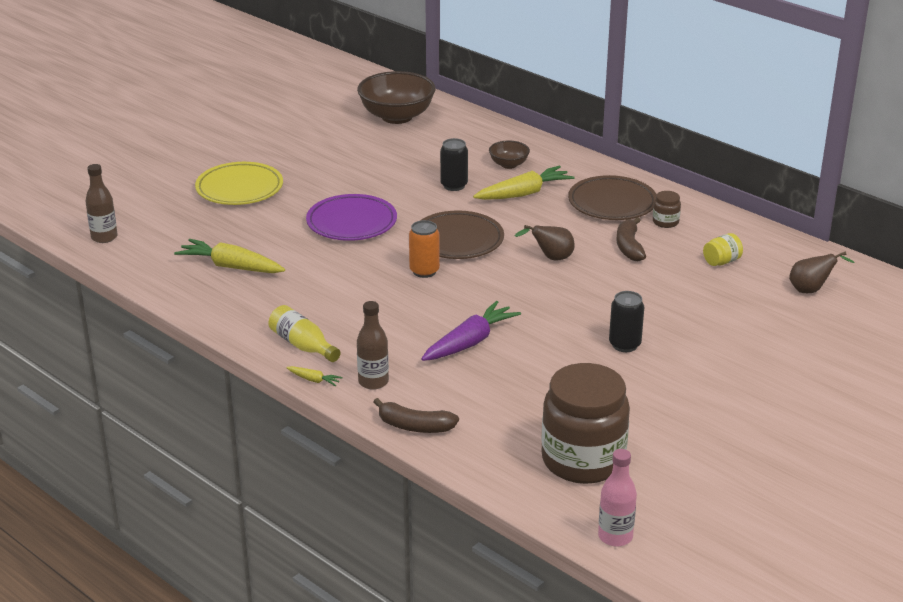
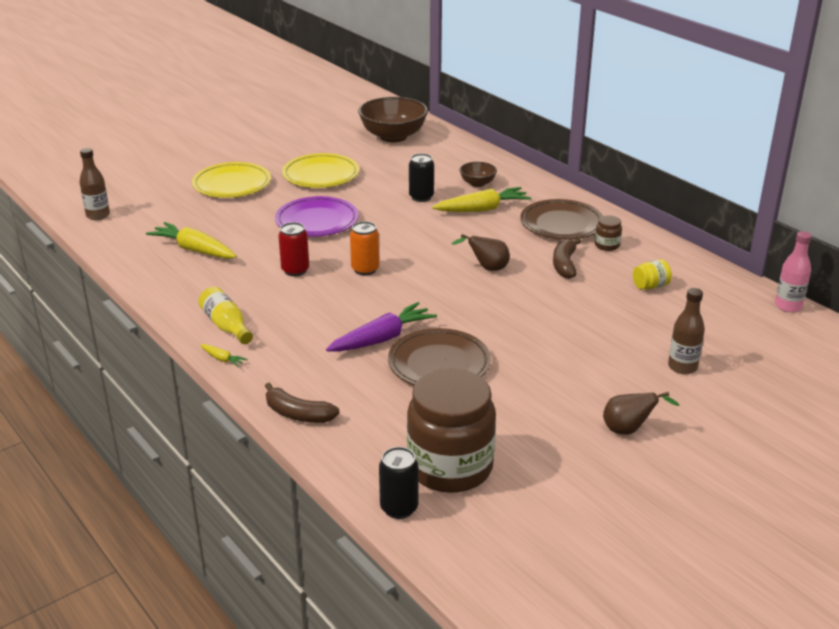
camera: 10 degrees right, 0 degrees up
(334, 169) = (321, 175): none -> yellow plate
(350, 279) = (295, 270): none -> red can
(373, 382) = (276, 367): brown bottle -> brown bottle (682, 367)
(457, 240) = (406, 245): brown plate -> brown plate (439, 364)
(615, 536) = (455, 553): pink bottle -> pink bottle (788, 306)
(624, 345) = (530, 356): black can -> black can (399, 508)
(811, 290) = (732, 321): brown pear -> brown pear (628, 430)

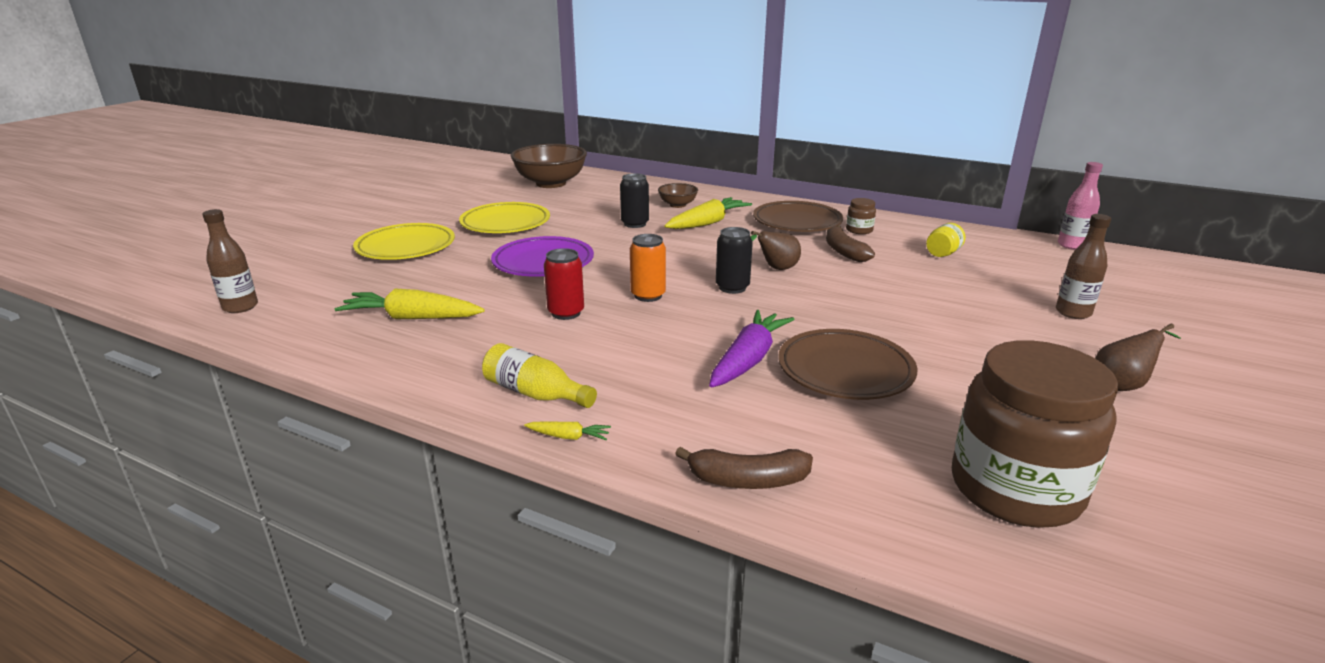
camera: 25 degrees left, 5 degrees down
(399, 508) = (1033, 572): black can -> black can (732, 287)

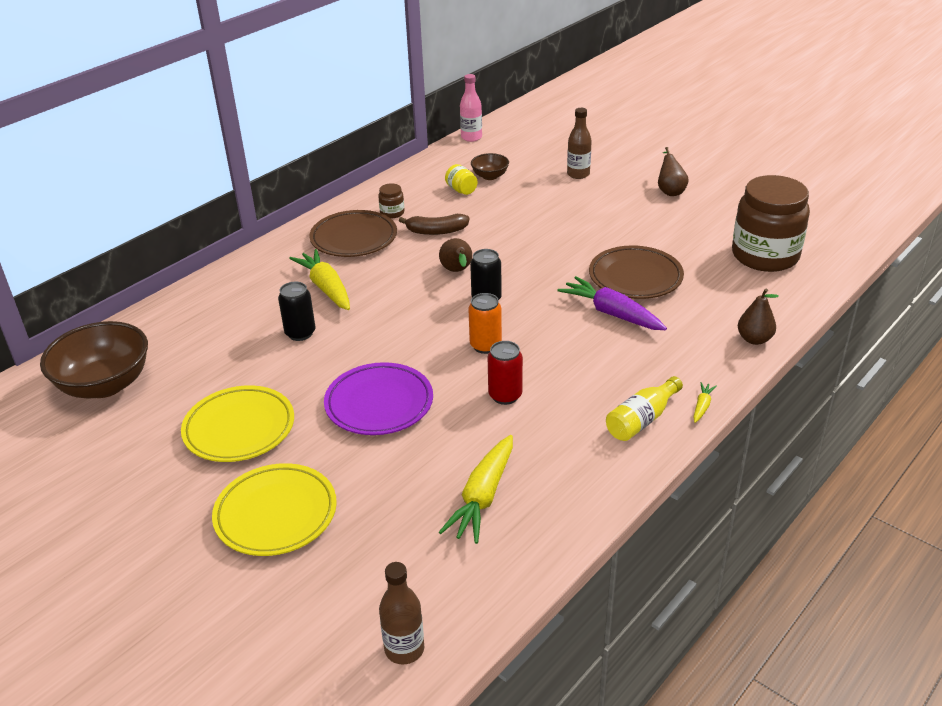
camera: 75 degrees left, 10 degrees up
(677, 205) = (259, 298): brown bowl -> brown bowl (490, 176)
(747, 480) = (754, 339): brown banana -> brown pear

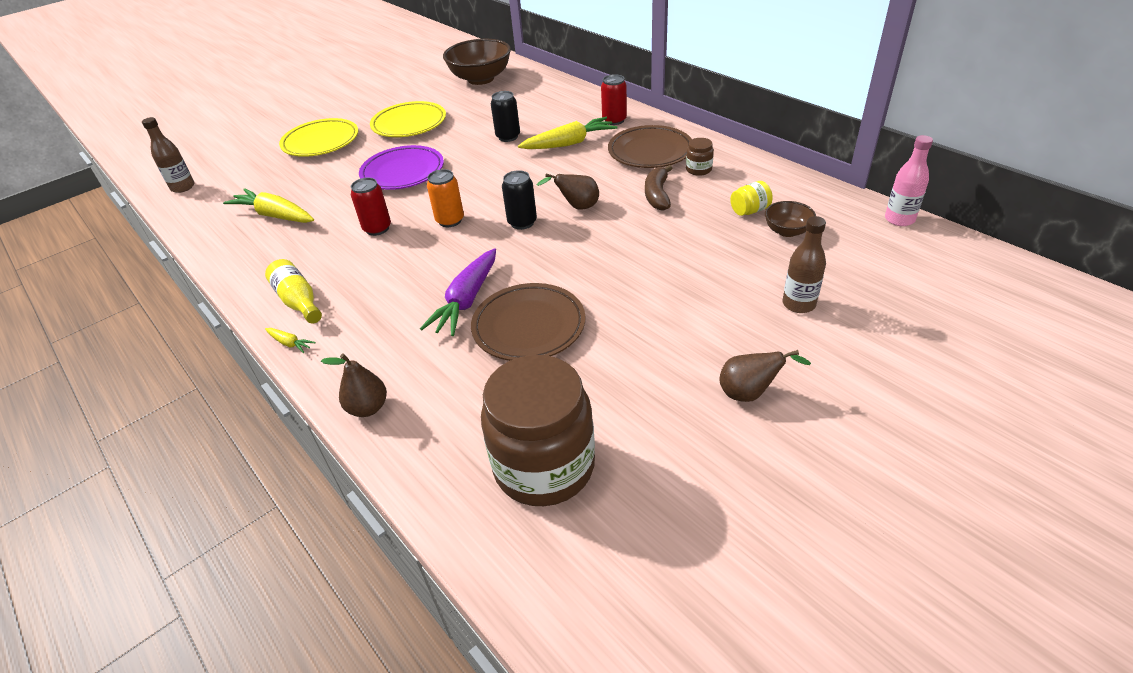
camera: 100 degrees right, 5 degrees up
(277, 263) = (614, 120): none -> red can
(611, 313) = (466, 300): purple carrot -> purple carrot turned 150 degrees clockwise

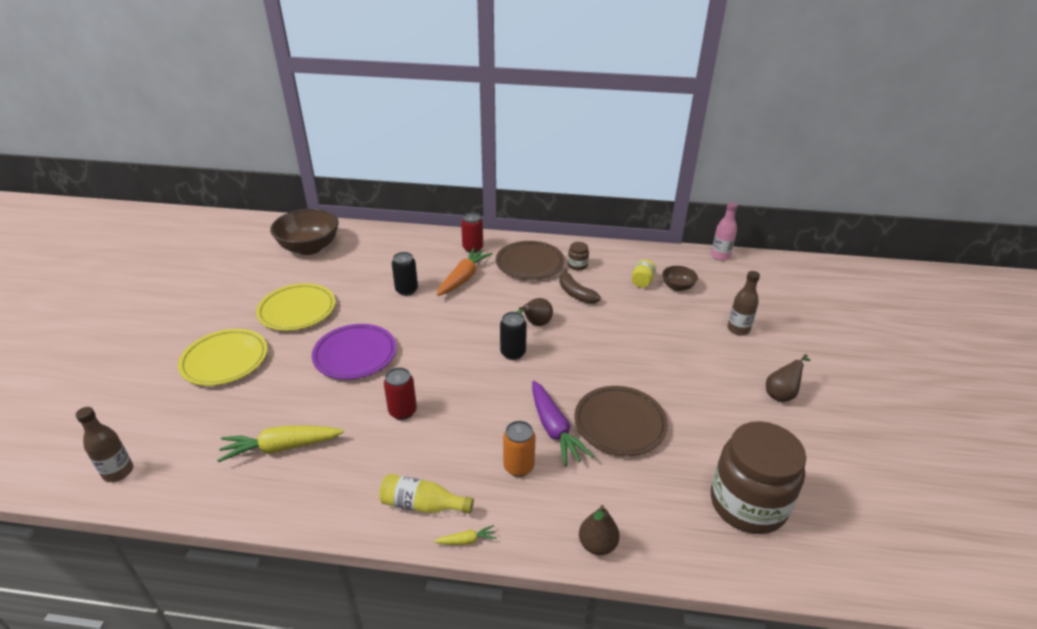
camera: 45 degrees left, 5 degrees down
(450, 220) = (455, 376): orange can -> orange can (518, 467)
(569, 143) = (463, 278): yellow carrot -> orange carrot

